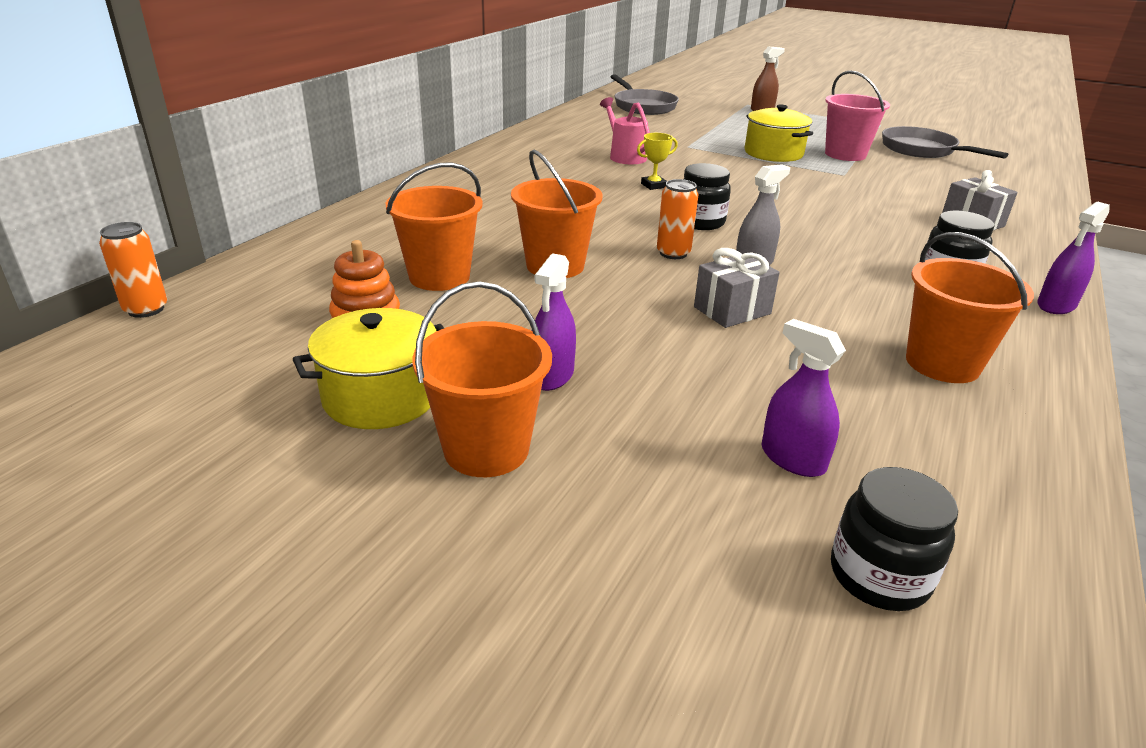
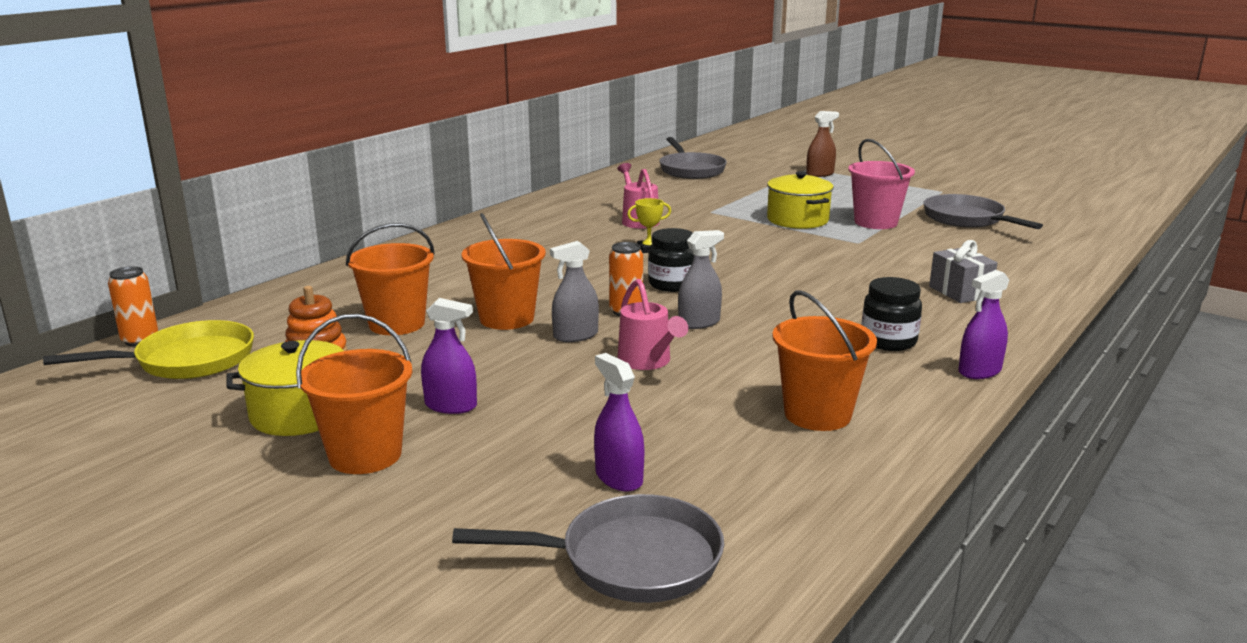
camera: 10 degrees right, 10 degrees down
(214, 333) = (187, 361): none -> yellow pan
(552, 376) = (451, 406): purple spray bottle -> purple spray bottle turned 105 degrees counterclockwise
(638, 283) = (575, 335): none -> grey spray bottle
(732, 310) = (648, 362): grey gift -> pink watering can
(879, 576) = (630, 560): black jar -> grey pan

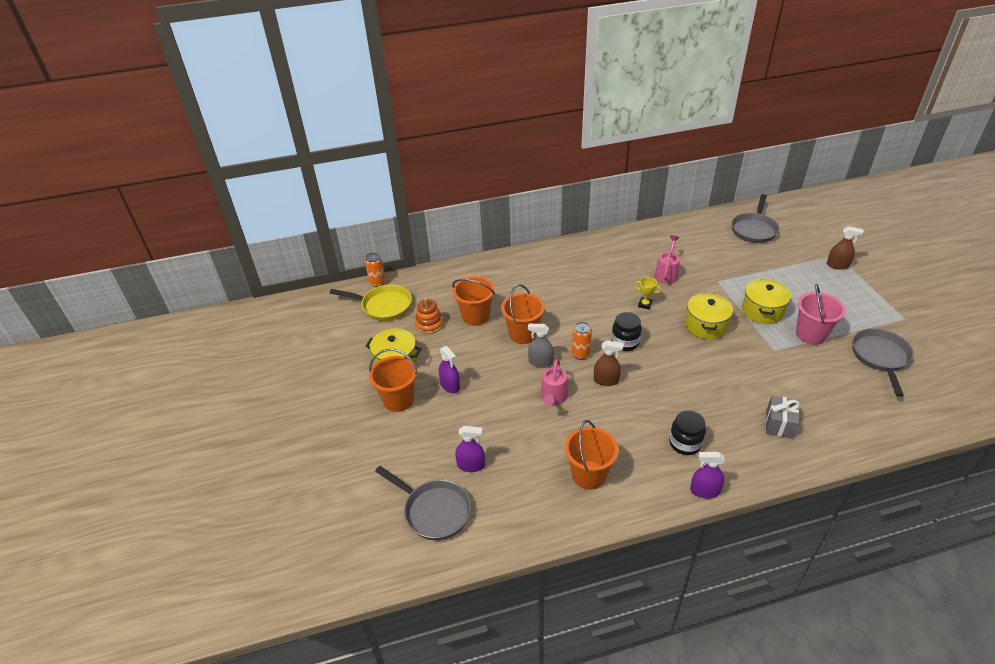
camera: 40 degrees right, 20 degrees up
(619, 477) = (471, 465): purple spray bottle -> purple spray bottle turned 90 degrees clockwise
(699, 323) = (606, 380): grey spray bottle -> brown spray bottle
(752, 245) = (705, 326): none -> yellow pot

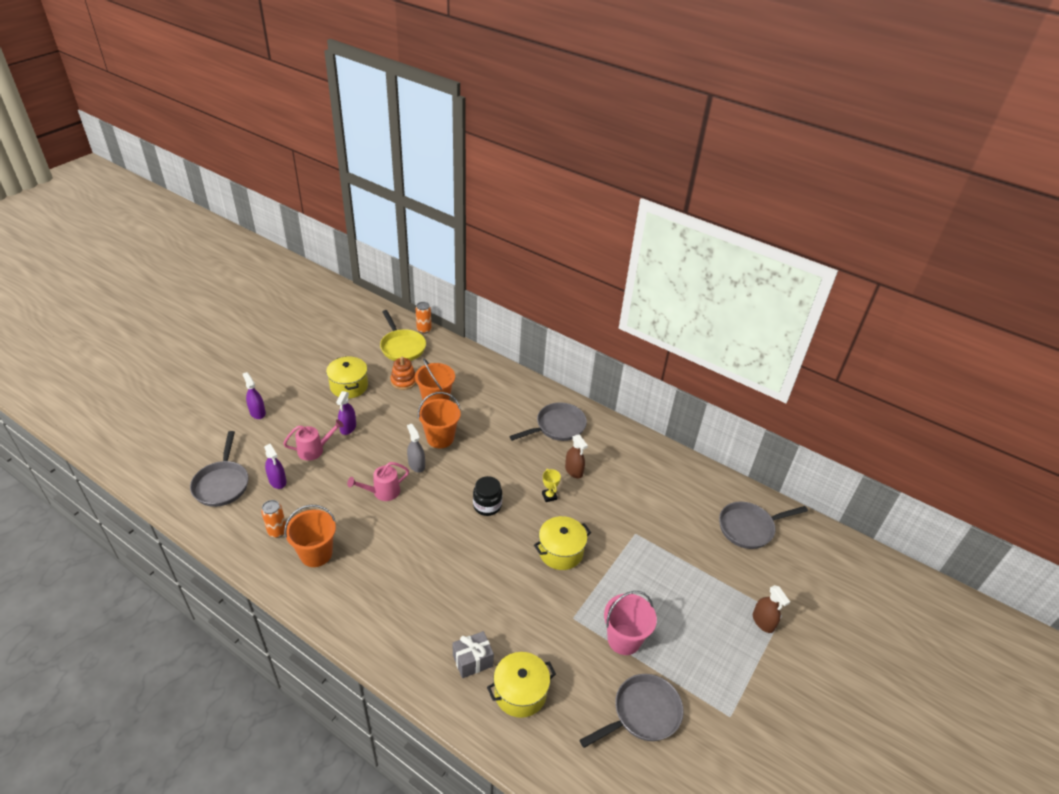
camera: 45 degrees right, 0 degrees up
(398, 400) = (312, 408): orange bucket -> none
(575, 265) = (557, 427): none -> grey pan
(580, 354) = (447, 484): orange can -> orange can (277, 531)
(606, 380) = (429, 515): brown spray bottle -> brown spray bottle (574, 471)
(666, 273) = (608, 492): pink watering can -> pink watering can (315, 450)
(685, 443) = (396, 601): black jar -> none
(704, 491) = (351, 638): purple spray bottle -> purple spray bottle (257, 412)
(762, 311) = (623, 586): yellow pot -> yellow pot (520, 692)

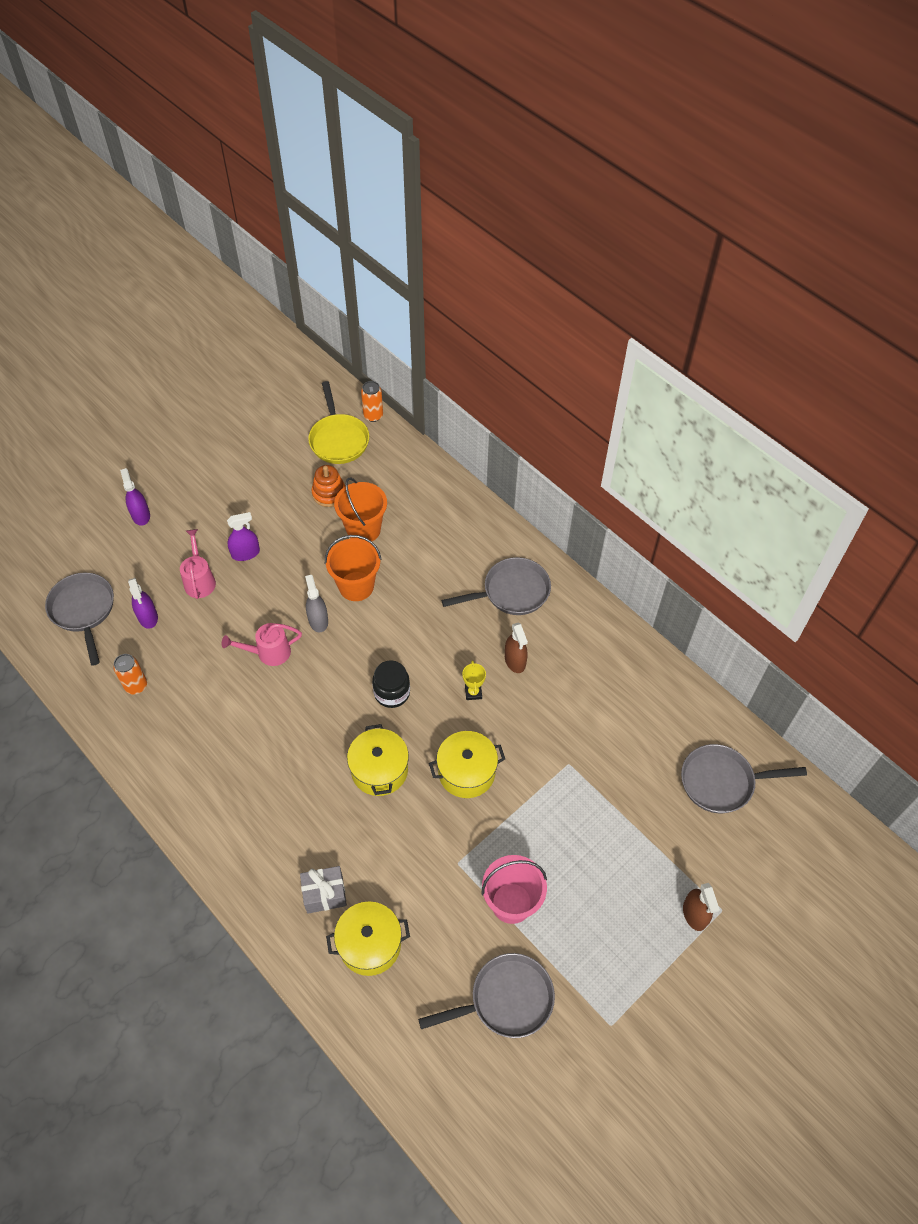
camera: 15 degrees right, 15 degrees up
(222, 484) = (83, 610): grey pan -> grey pan turned 150 degrees clockwise
(315, 450) = (199, 580): pink watering can -> pink watering can turned 90 degrees counterclockwise
(316, 554) = (174, 723): orange bucket -> none
(348, 427) = (245, 553): purple spray bottle -> purple spray bottle turned 135 degrees counterclockwise
(349, 386) = (259, 491): yellow pot -> yellow pot (379, 770)

